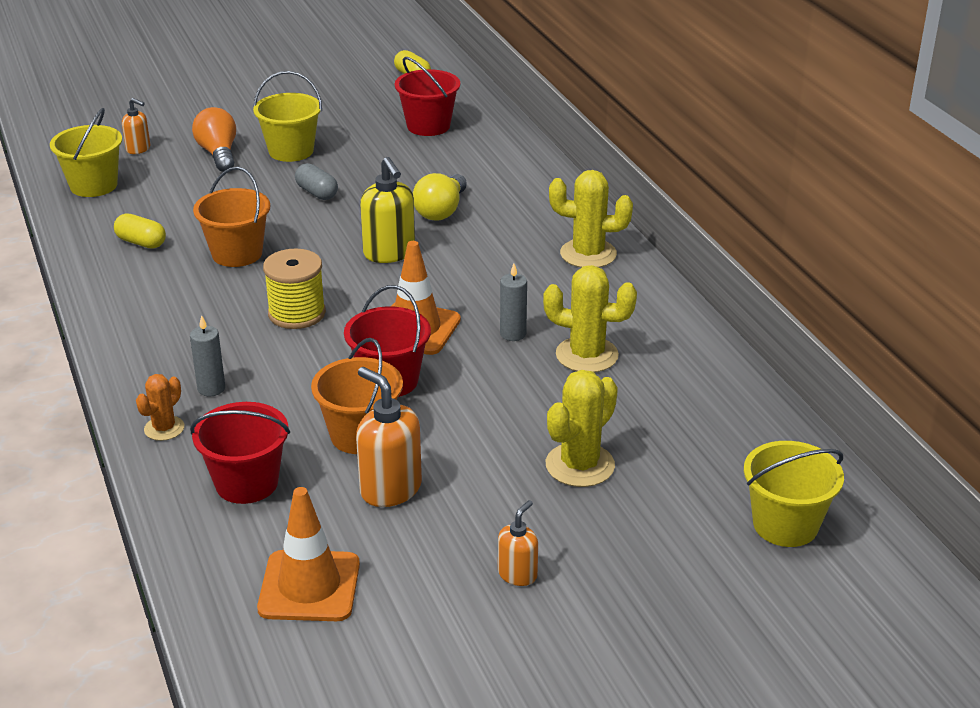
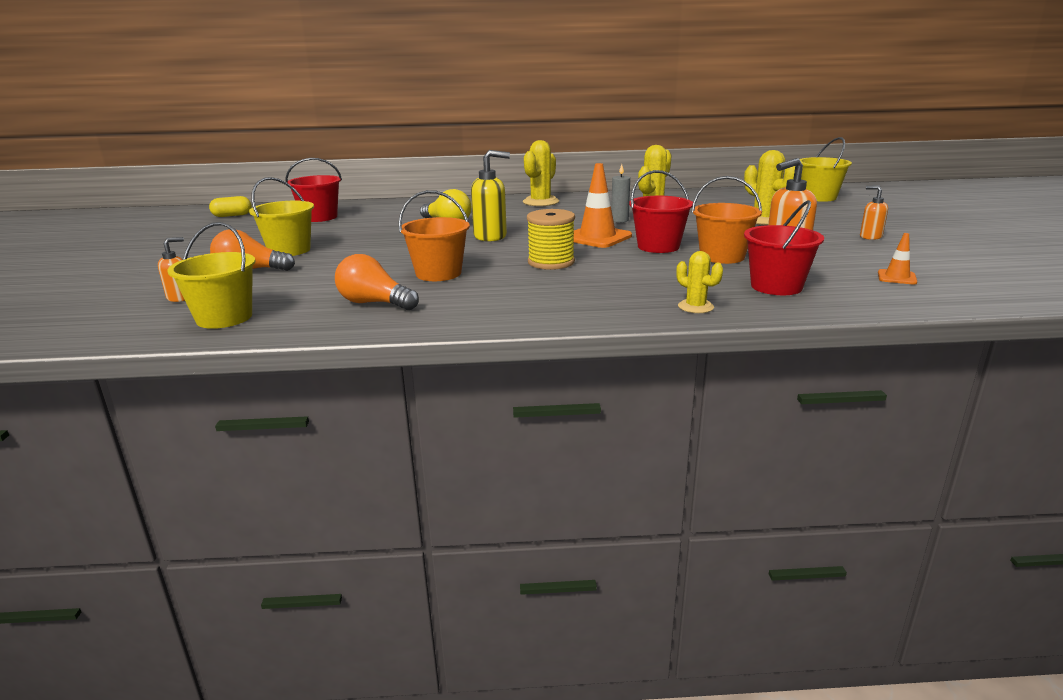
camera: 70 degrees left, 10 degrees down
(141, 242) = (374, 303): yellow capsule -> orange light bulb
(164, 428) = (695, 307): orange cactus -> yellow cactus
(211, 388) = (643, 290): grey candle -> none
(309, 586) = (896, 277): orange traffic cone -> orange traffic cone, size x0.51
(317, 193) = (373, 247): grey capsule -> none

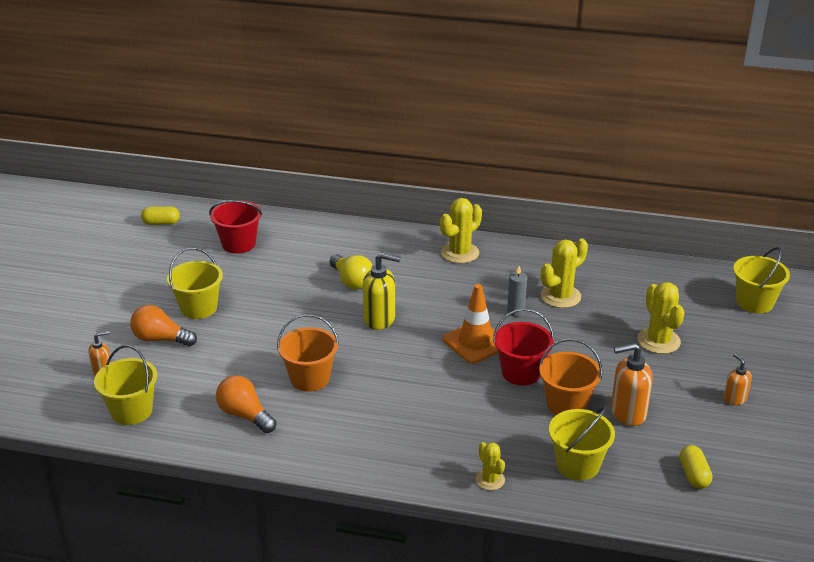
camera: 15 degrees right, 10 degrees up
(551, 262) = (411, 380): yellow spool -> none
(776, 286) = (577, 465): red bucket -> yellow bucket
(896, 277) = (694, 475): orange traffic cone -> yellow capsule

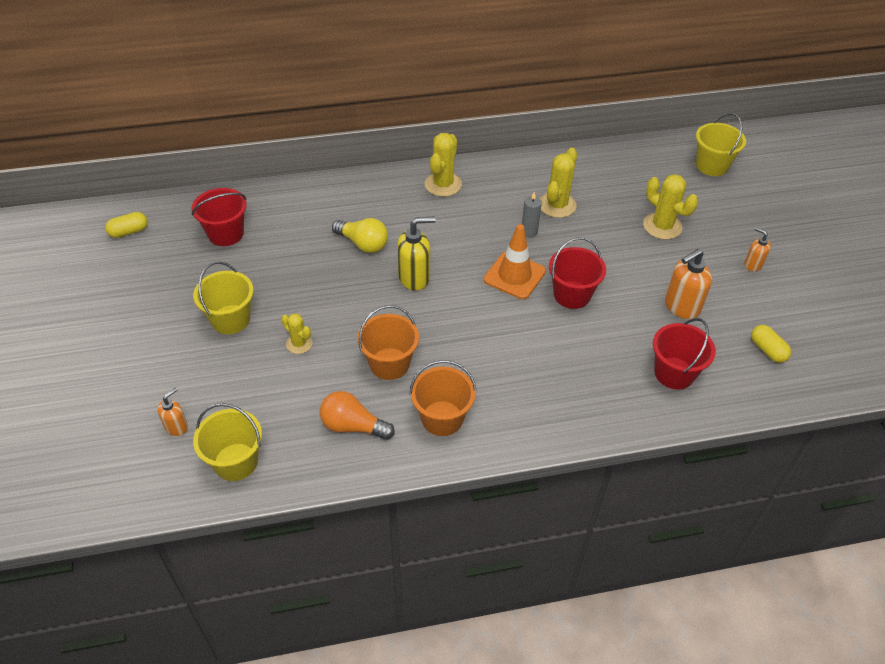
camera: 25 degrees left, 15 degrees up
(161, 339) = (214, 368): orange light bulb -> none
(490, 480) = (613, 415): yellow cactus -> yellow cactus (299, 344)
(566, 404) = (628, 314): orange bucket -> orange bucket (442, 418)
(577, 465) = (674, 373): yellow bucket -> red bucket

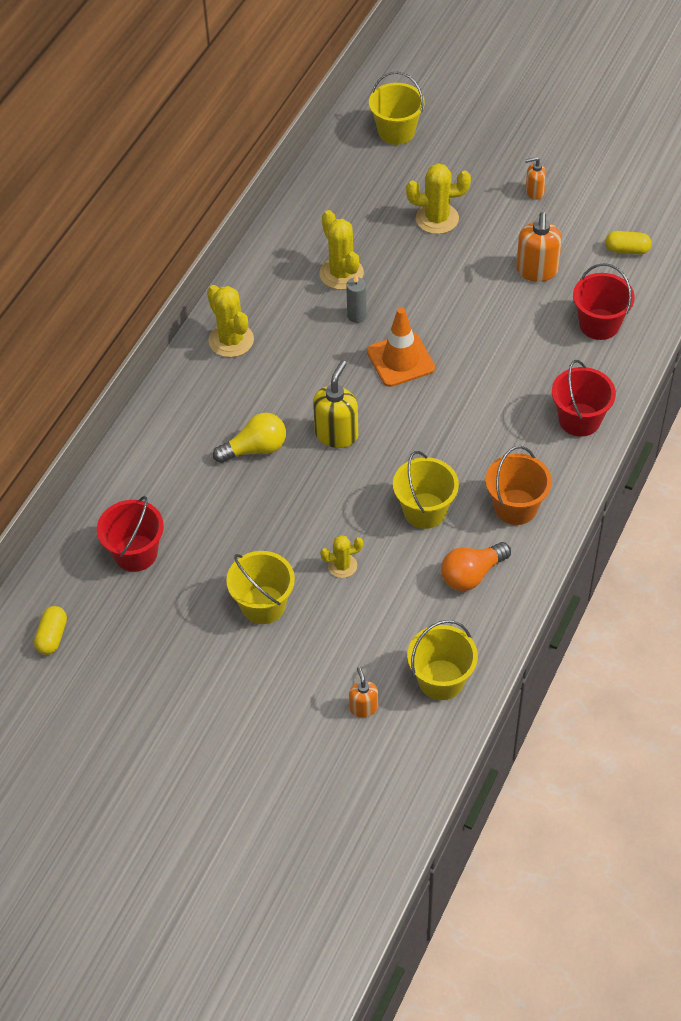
camera: 50 degrees left, 5 degrees up
(389, 364) = (424, 510): orange bucket -> yellow bucket
(572, 295) = (459, 334): red bucket -> red bucket (579, 419)

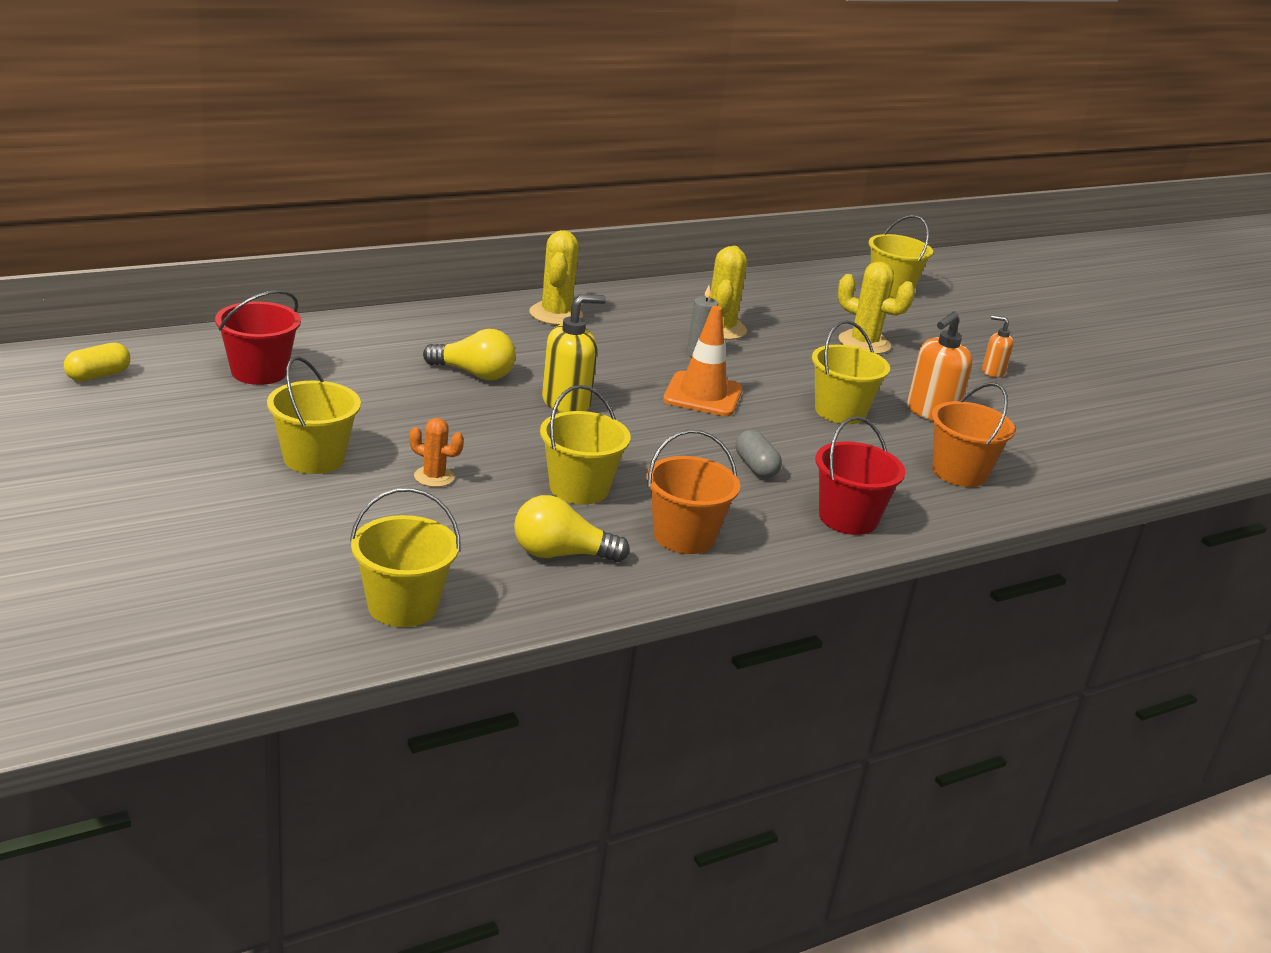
camera: 30 degrees right, 25 degrees down
(342, 566) = (434, 477): yellow cactus -> orange cactus
(363, 707) = (286, 576): orange soap dispenser -> none
(472, 574) = (561, 554): orange light bulb -> yellow light bulb
(488, 312) = (840, 411): none -> yellow bucket
(493, 411) = (755, 467): none -> grey capsule
(599, 324) = (959, 472): red bucket -> orange bucket
(627, 250) = (1056, 445): yellow capsule -> none

